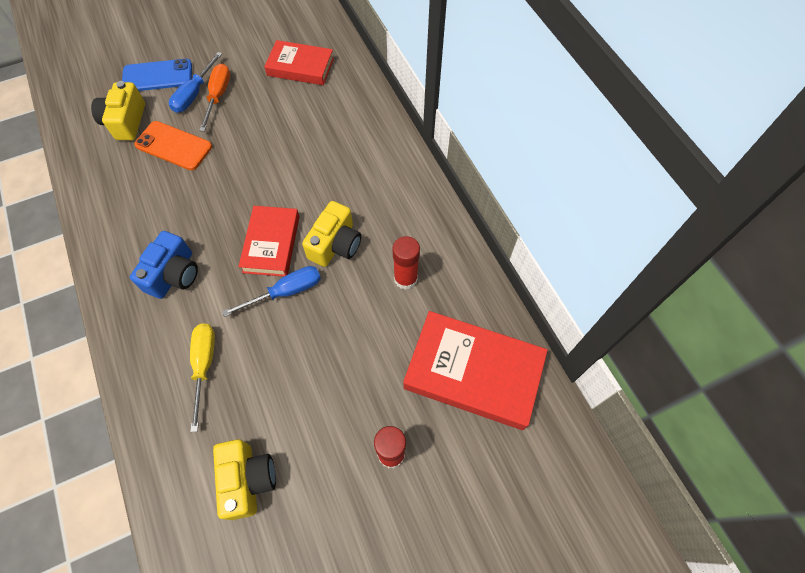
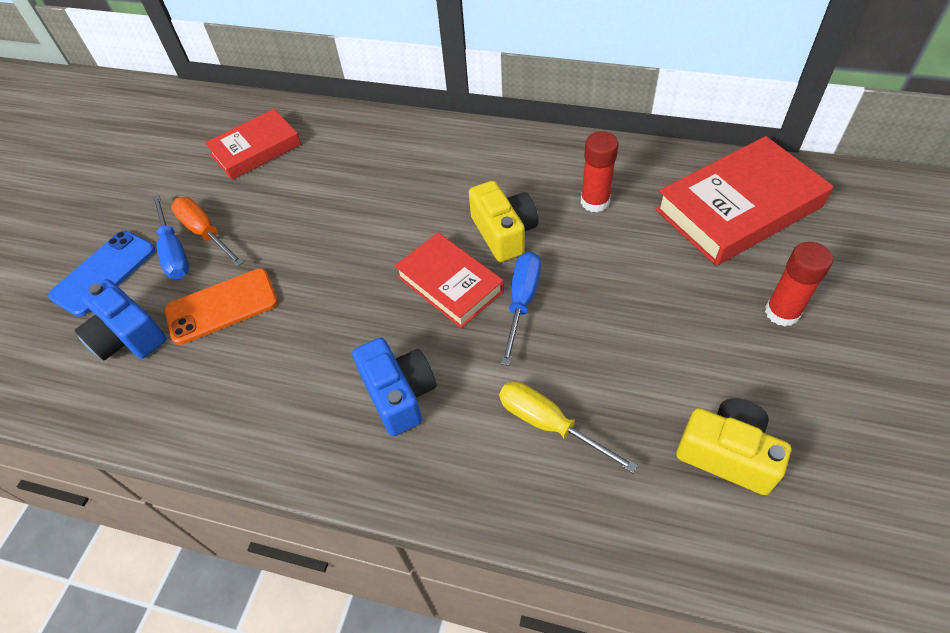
camera: 45 degrees left, 10 degrees down
(126, 122) = (128, 336): yellow camera -> blue camera

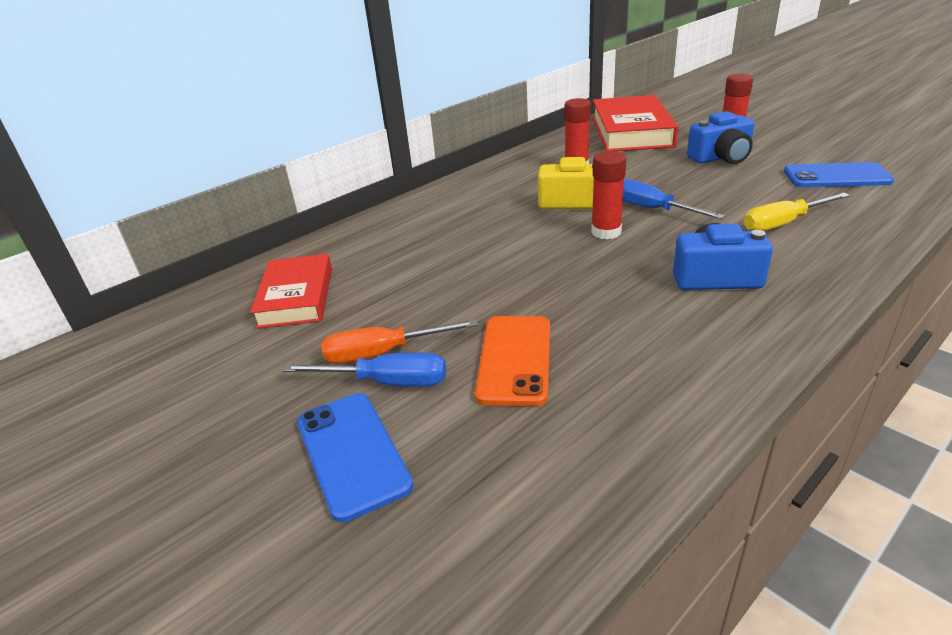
camera: 60 degrees left, 20 degrees down
(128, 336) = (494, 445): blue camera -> blue camera (721, 158)
(450, 284) = (606, 232): red book -> red glue stick
(727, 454) = (836, 176): yellow camera -> blue phone

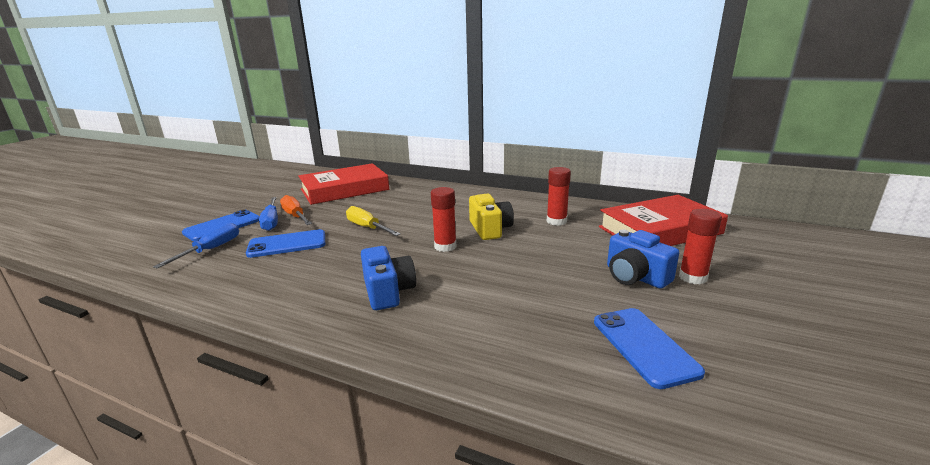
camera: 65 degrees right, 10 degrees down
(296, 297) = (345, 190): red book -> red book, size x1.56
(515, 359) = (287, 244): orange phone -> blue phone
(652, 209) = (493, 258): blue screwdriver -> blue screwdriver (211, 249)
(783, 223) = (497, 316): yellow screwdriver -> yellow screwdriver (367, 228)

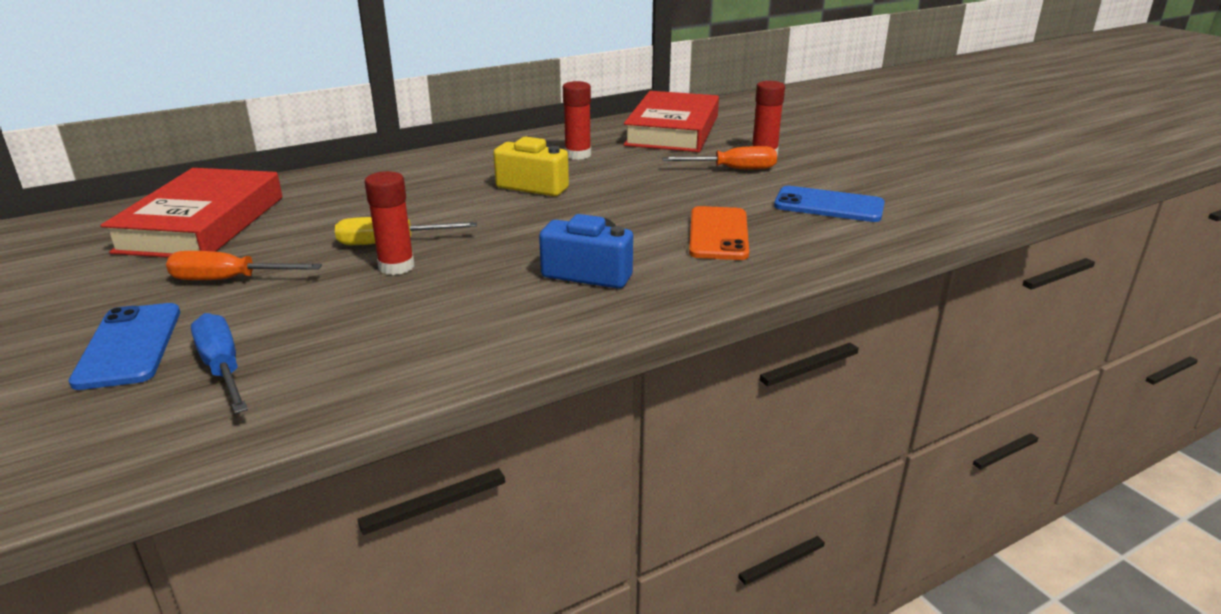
camera: 55 degrees left, 5 degrees up
(271, 221) = (209, 302): blue screwdriver -> none
(287, 244) = (333, 305): blue phone -> none
(445, 246) = (535, 217): red glue stick -> red glue stick (396, 266)
(506, 314) = (718, 234): none -> orange phone
(635, 276) = (733, 169): blue camera -> orange screwdriver

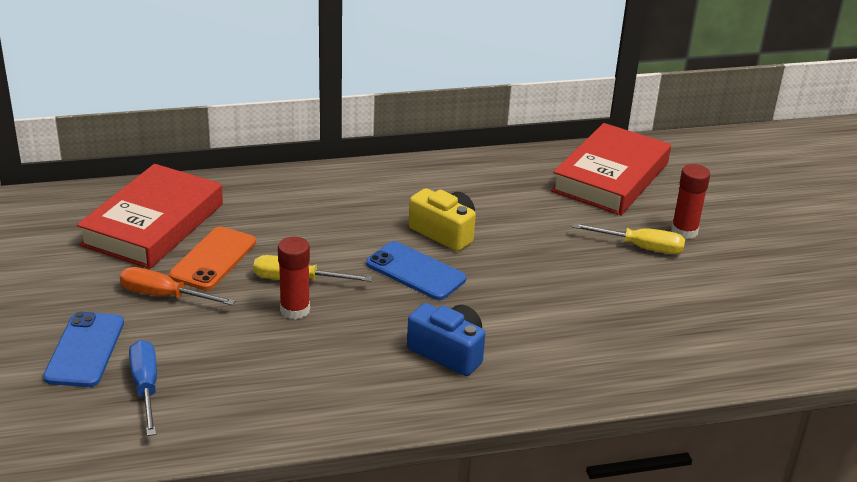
camera: 15 degrees right, 5 degrees up
(578, 155) = (501, 196): red glue stick -> none
(718, 234) = (581, 331): orange phone -> orange phone (213, 259)
(733, 169) = (641, 247): orange screwdriver -> yellow screwdriver
(828, 205) = (705, 316): blue phone -> blue phone (415, 271)

